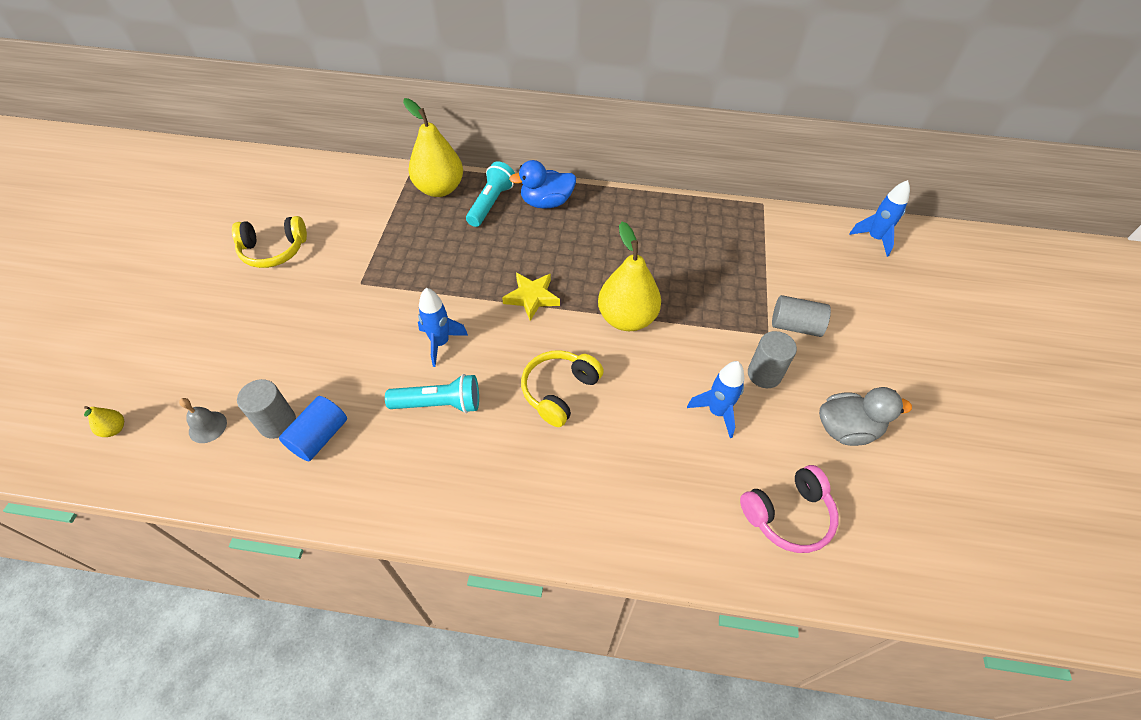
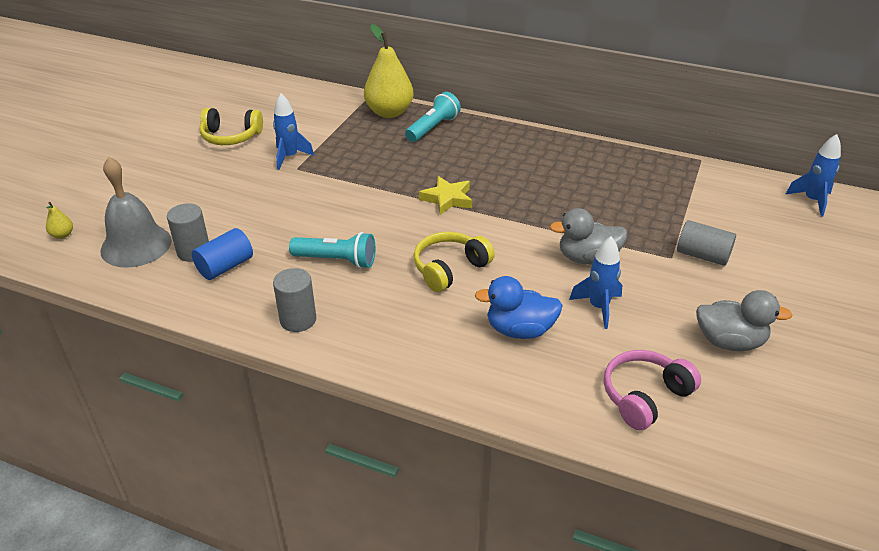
camera: 15 degrees right, 15 degrees down
(207, 427) = (136, 245): grey bell -> grey bell, size x2.12
(440, 343) = (352, 219): blue rocket -> blue rocket (290, 157)
(546, 202) = (485, 133): blue duck -> blue duck (519, 330)
(627, 318) = (533, 226): yellow pear -> none
(690, 351) = (587, 258): none -> grey duck
(764, 374) = (657, 287): grey cylinder -> grey cylinder (298, 320)
(788, 515) = (644, 396): pink headphones -> pink headphones turned 150 degrees clockwise

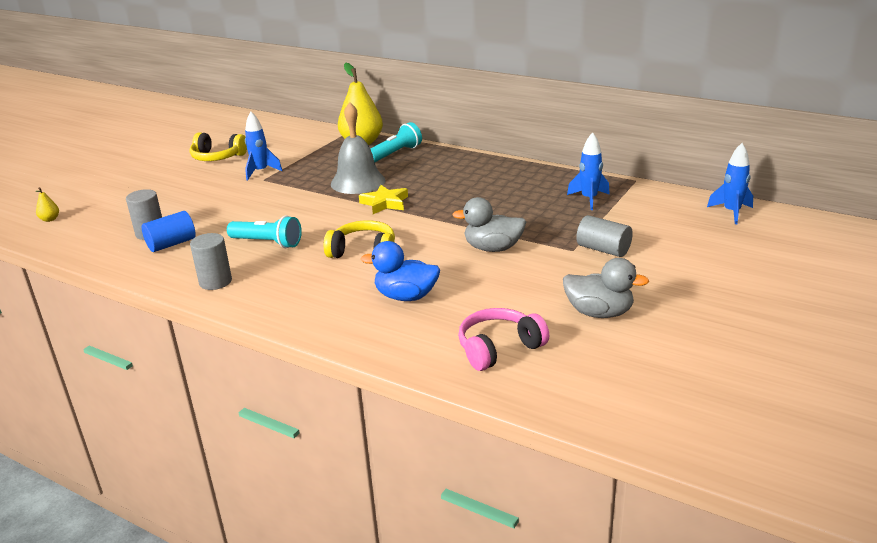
camera: 10 degrees right, 10 degrees down
(136, 245) = (105, 228): grey bell -> grey bell (358, 182)
(449, 269) = (363, 251): yellow headphones -> yellow headphones turned 45 degrees clockwise
(598, 307) = (486, 283): blue rocket -> blue rocket (589, 199)

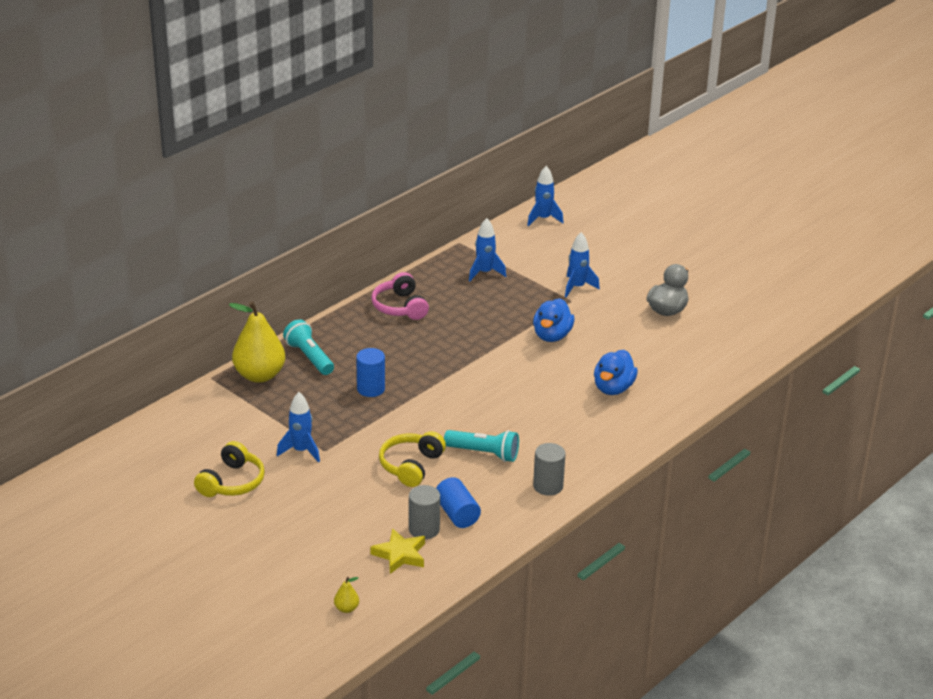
camera: 80 degrees left, 5 degrees up
(267, 243) = (484, 453): turquoise flashlight -> turquoise flashlight turned 75 degrees clockwise
(358, 182) = (371, 389): grey bell -> blue cylinder
(363, 251) = (527, 401): yellow headphones -> yellow headphones (411, 466)
(385, 203) = (432, 378): yellow star -> yellow star (400, 555)
(493, 248) = (552, 336): grey duck -> blue duck
(499, 348) = (698, 359): pink headphones -> pink headphones (400, 307)
(603, 249) = (577, 287): grey cylinder -> blue rocket

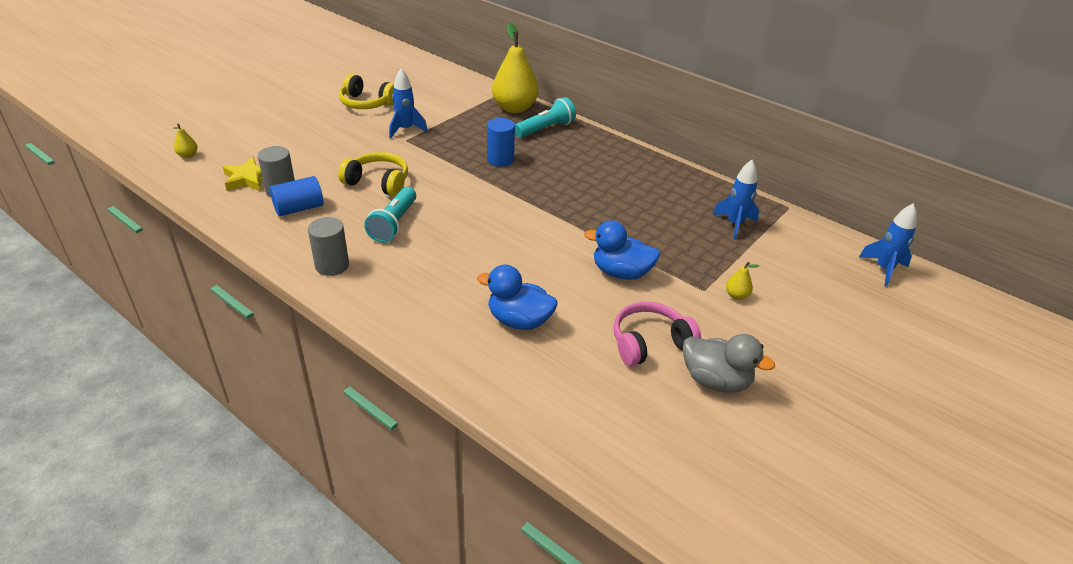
camera: 85 degrees right, 5 degrees up
(400, 307) = (644, 172): pink headphones -> pink headphones (650, 343)
(577, 287) = (736, 295): blue rocket -> yellow pear

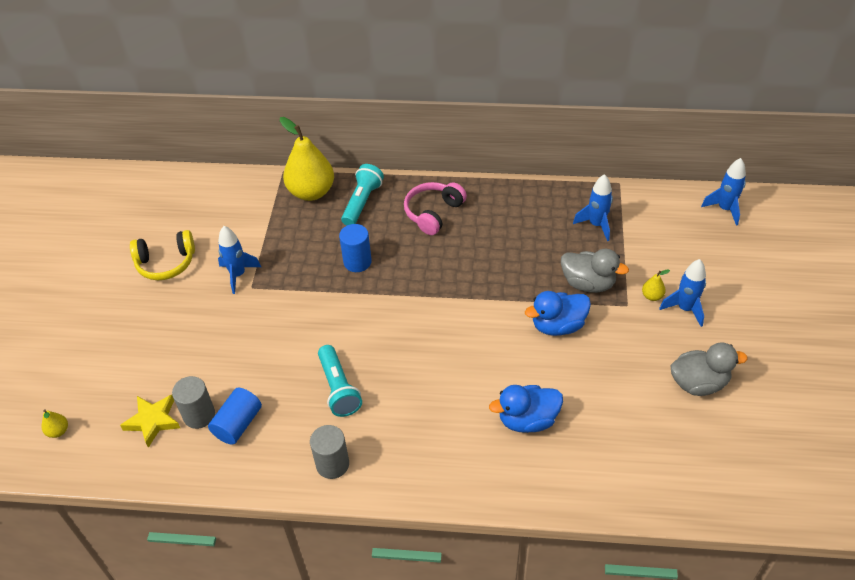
camera: 30 degrees left, 10 degrees up
(378, 182) = (277, 352): yellow headphones -> none
(650, 343) = (632, 379): pink headphones -> pink headphones (433, 213)
(682, 258) = (588, 283): none -> grey duck
(761, 320) = (685, 309): none -> blue rocket

